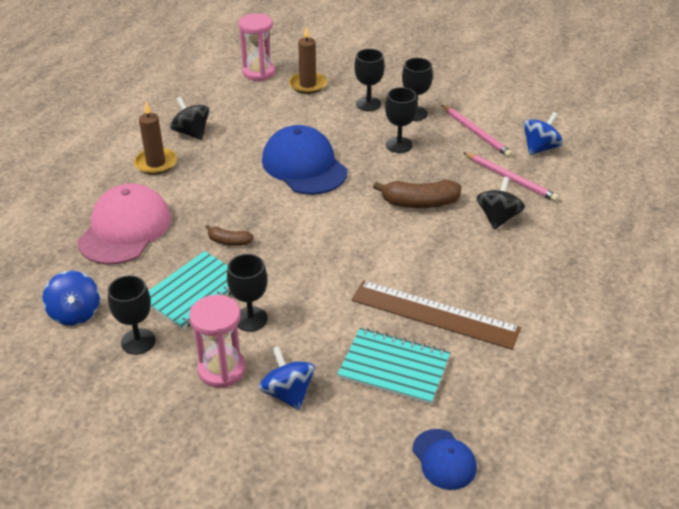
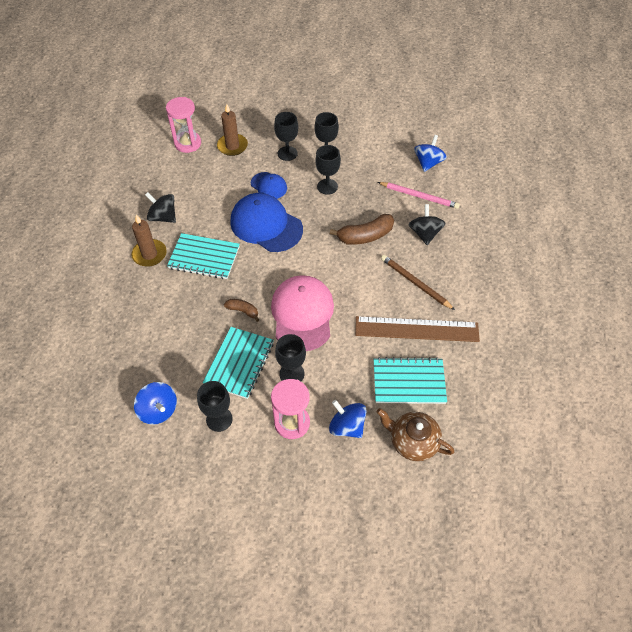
camera: 20 degrees left, 15 degrees up
(125, 229) = (157, 323): pink cap -> pink cap (302, 314)
(214, 180) = (204, 257): none -> turquoise notebook
(229, 241) = (243, 311): brown banana -> brown banana turned 150 degrees counterclockwise
(364, 434) = (412, 441): none -> brown teapot
(444, 459) = (471, 442): blue cap -> blue cap (269, 186)
(458, 266) = (415, 283): none -> brown pencil
(476, 133) = (378, 160): pink pencil -> none

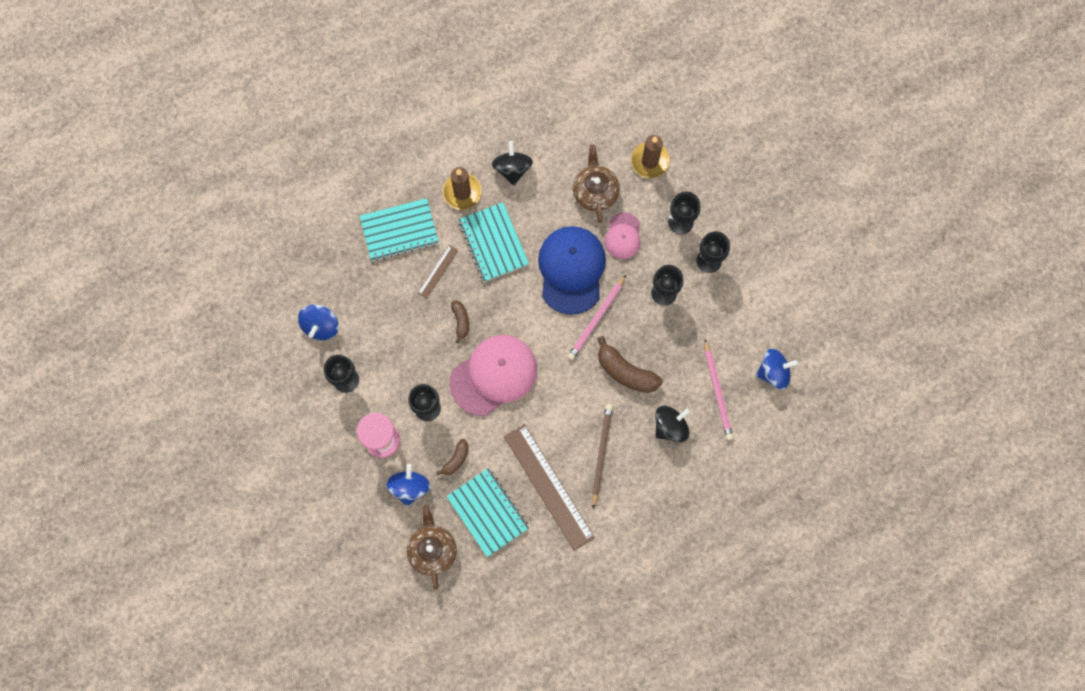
camera: 55 degrees right, 20 degrees up
(187, 143) = (621, 115): pink hourglass -> none
(192, 303) = (438, 271): none -> brown ruler
(224, 183) = (595, 191): none -> brown teapot
(239, 363) = (407, 357): turquoise notebook -> turquoise notebook (399, 231)
(269, 186) = (623, 236): blue cap -> pink cap
(313, 231) = (596, 319): none -> pink pencil
(349, 378) = (456, 459): none -> brown banana

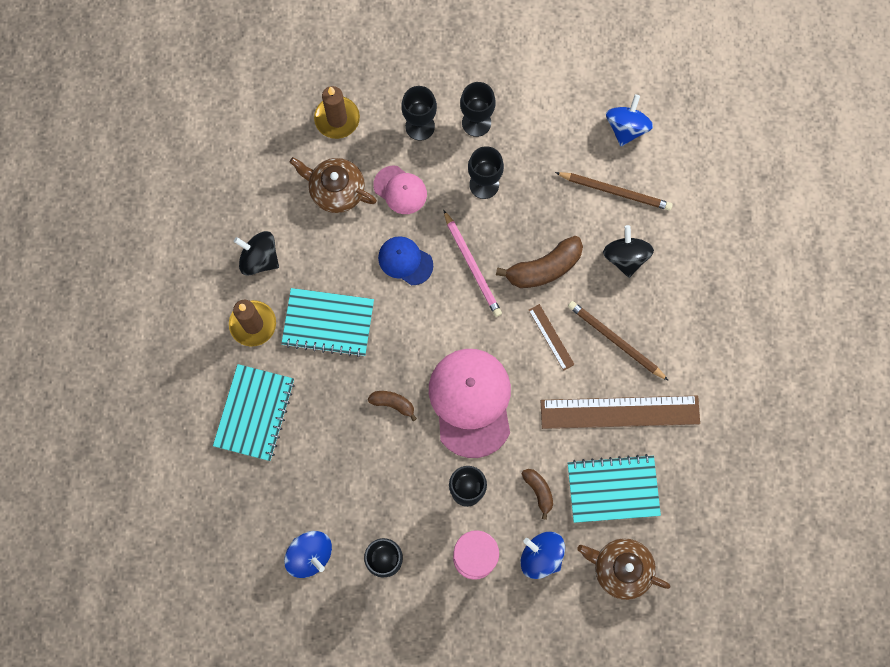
camera: 60 degrees left, 0 degrees up
(438, 271) = (324, 398): brown ruler -> brown ruler (551, 337)
(571, 270) = (405, 261): blue cap -> blue cap, size x0.53
(717, 391) = (615, 191): pink pencil -> brown pencil

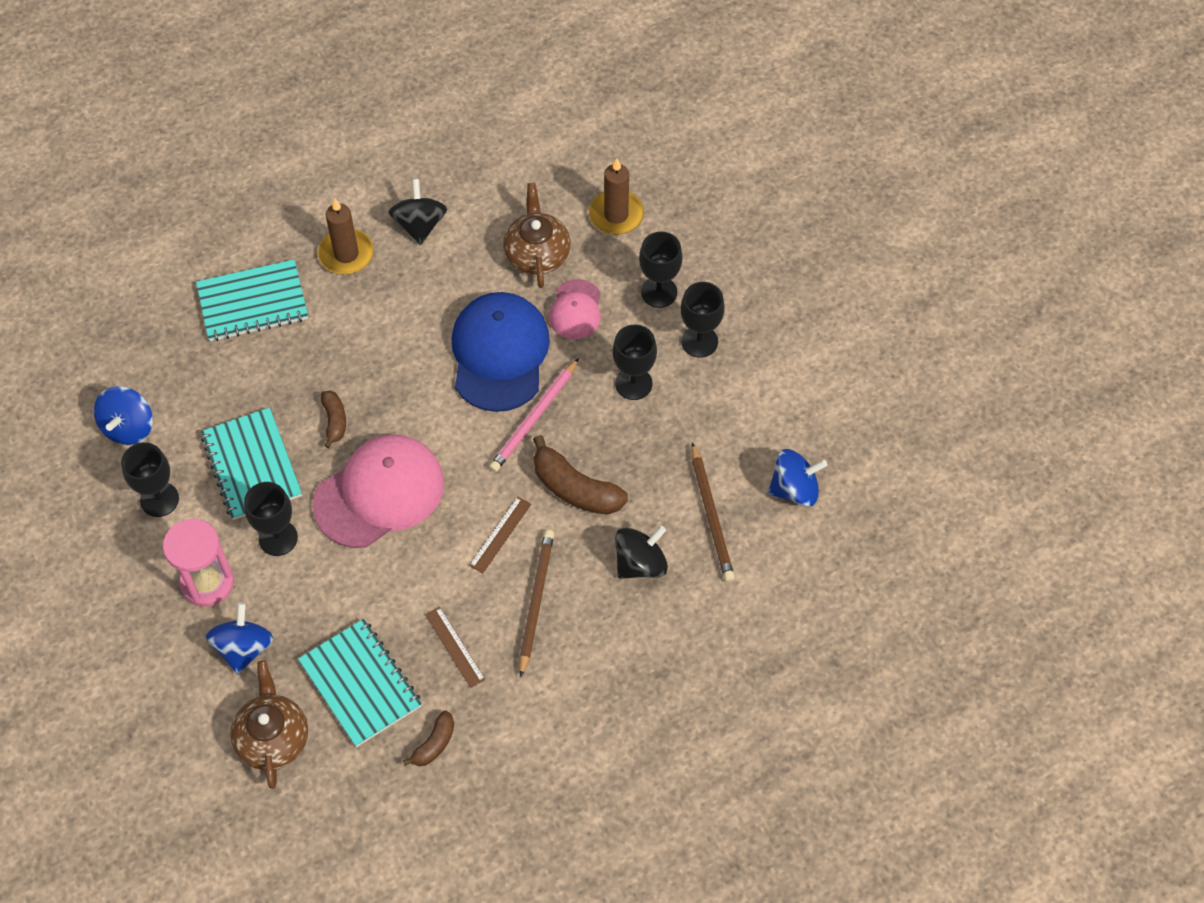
camera: 60 degrees right, 15 degrees down
(328, 323) = (387, 318): turquoise notebook -> turquoise notebook (251, 465)
(405, 261) = (499, 353): blue cap -> blue cap, size x1.88
(538, 491) = (316, 609): brown banana -> brown banana (434, 744)
(620, 411) = (455, 647): brown ruler -> brown ruler, size x0.46

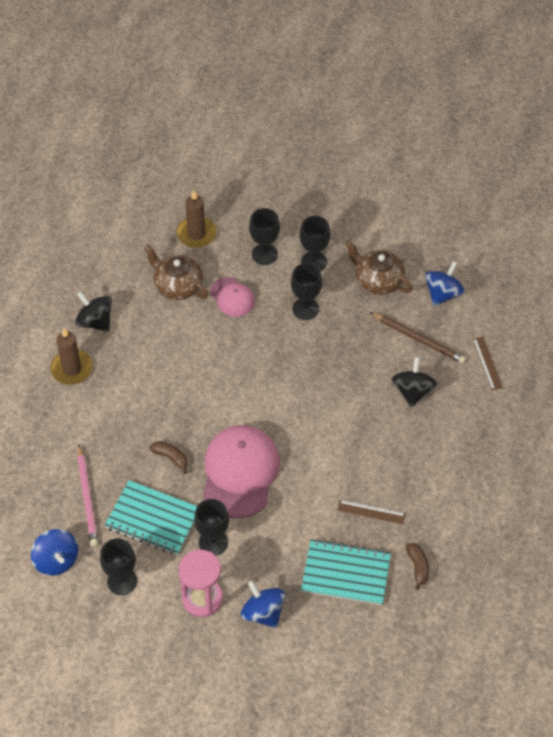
camera: 45 degrees left, 5 degrees down
(253, 303) = (49, 437): turquoise notebook -> none
(272, 737) = (333, 641): brown teapot -> brown teapot (378, 280)
(499, 353) = (218, 351): blue cap -> none
(500, 534) = (327, 438): brown ruler -> brown ruler (487, 363)
(534, 418) = (275, 367): pink pencil -> pink pencil (87, 498)
(535, 601) = (384, 454): brown pencil -> none
(575, 488) = (338, 383): brown banana -> none

